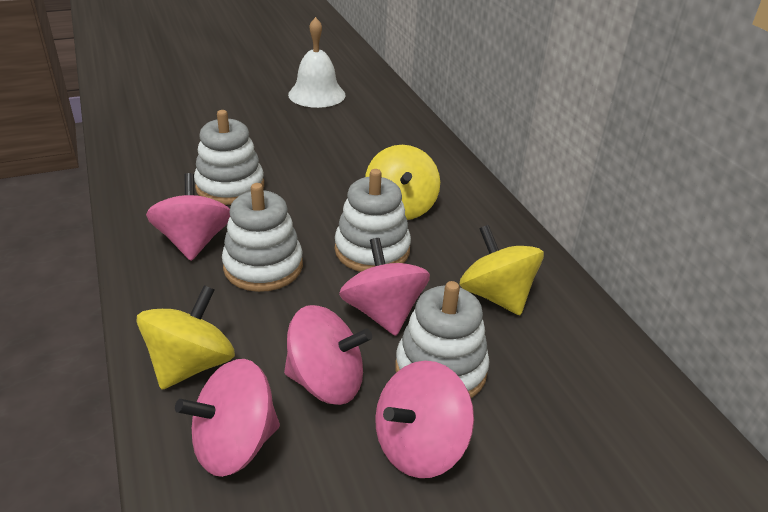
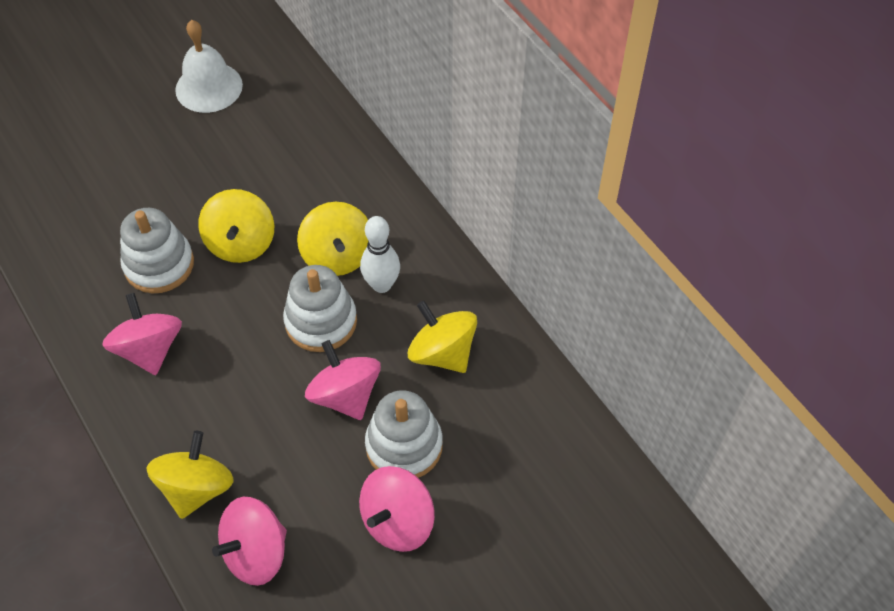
camera: 10 degrees left, 20 degrees up
(263, 266) = (224, 365): white stacking toy -> none
(311, 185) = (241, 243): none -> yellow spinning top
(326, 381) = (312, 479): pink spinning top -> none
(440, 234) = (381, 285): none -> white bowling pin

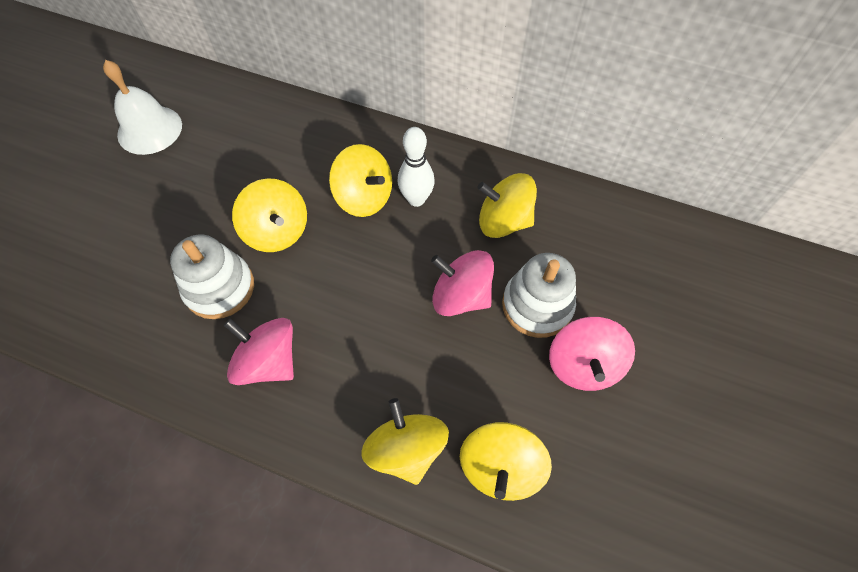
camera: 35 degrees left, 5 degrees up
(256, 552) = (500, 467): pink spinning top -> yellow spinning top
(321, 321) = (393, 253): white stacking toy -> none

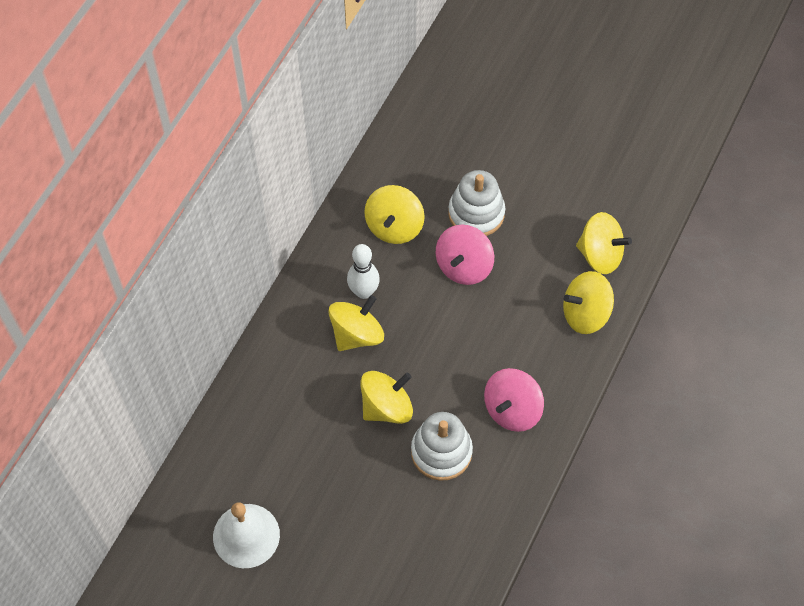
camera: 85 degrees left, 0 degrees up
(583, 365) = (527, 191): pink spinning top -> none

